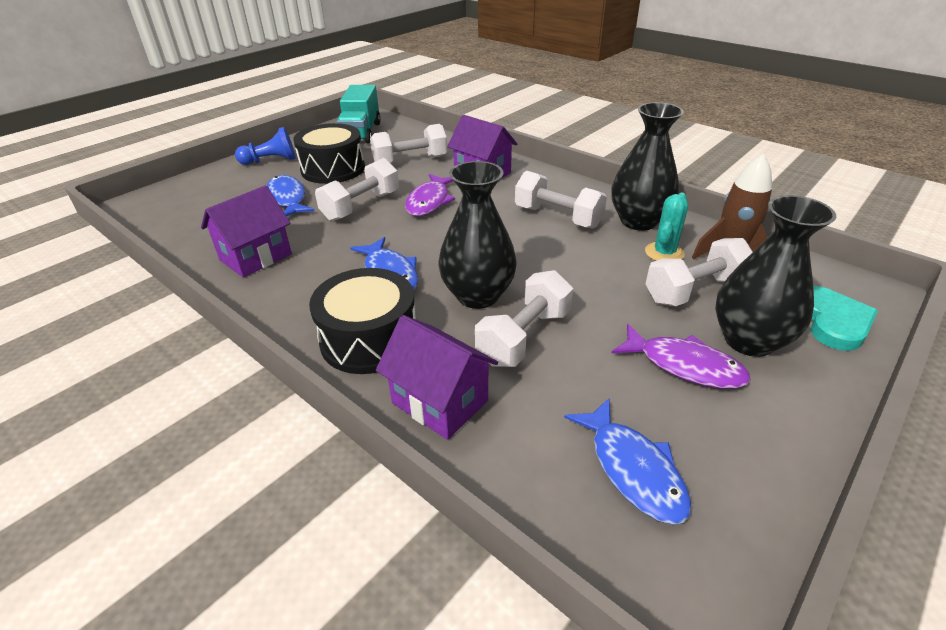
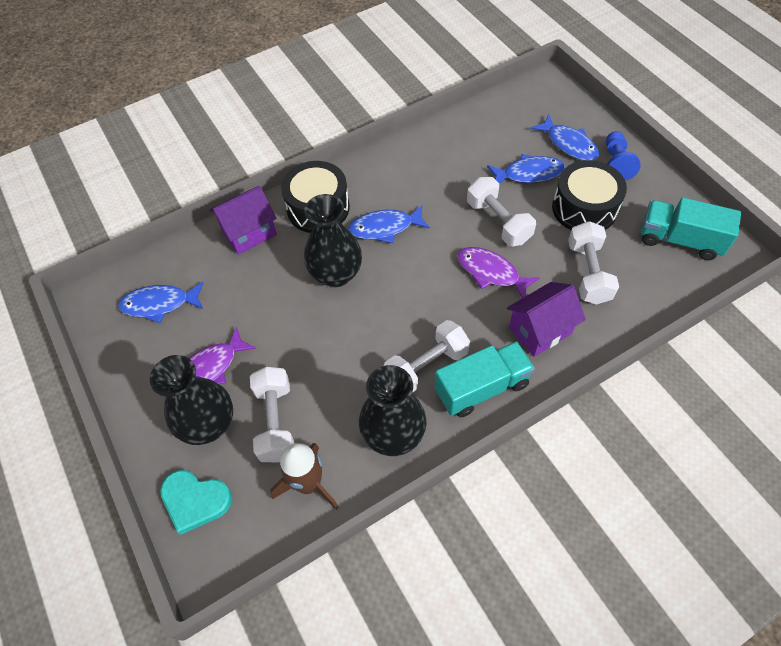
camera: 110 degrees right, 20 degrees up
(242, 183) = (569, 144): none -> blue fish
(256, 257) = (439, 155): purple house -> none
(524, 337) = (280, 288): white dumbbell -> none
(557, 189) = (482, 387): none -> turquoise truck
(664, 253) = (334, 428): turquoise cactus -> none

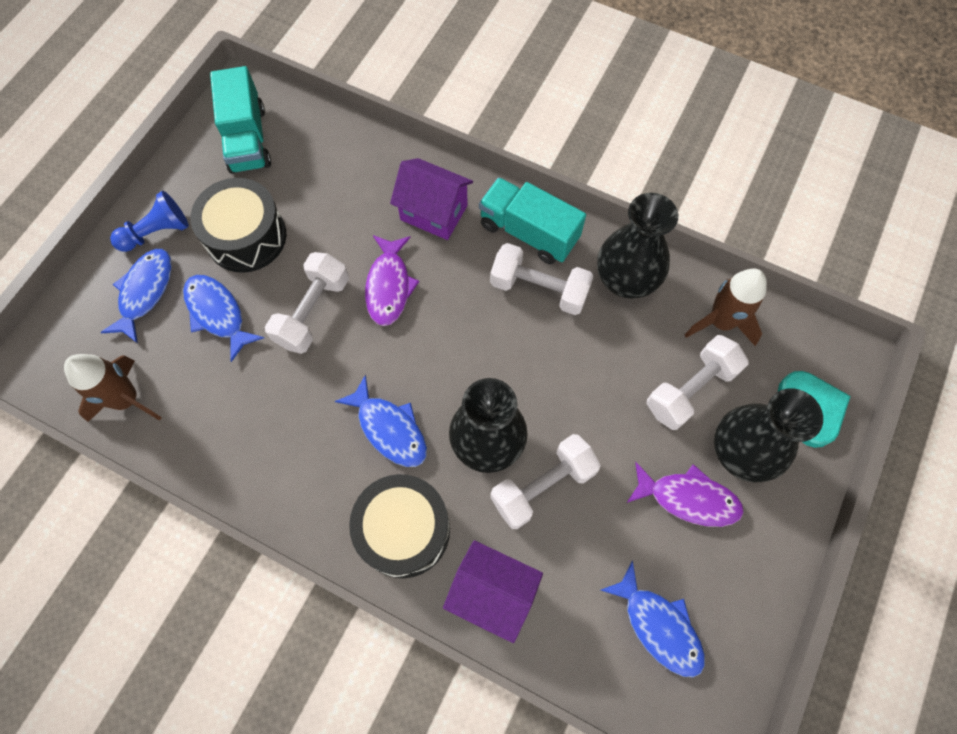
camera: 125 degrees left, 10 degrees up
(495, 116) = (127, 399): none -> brown rocket
(588, 273) = (337, 200): white dumbbell -> white dumbbell (543, 486)

